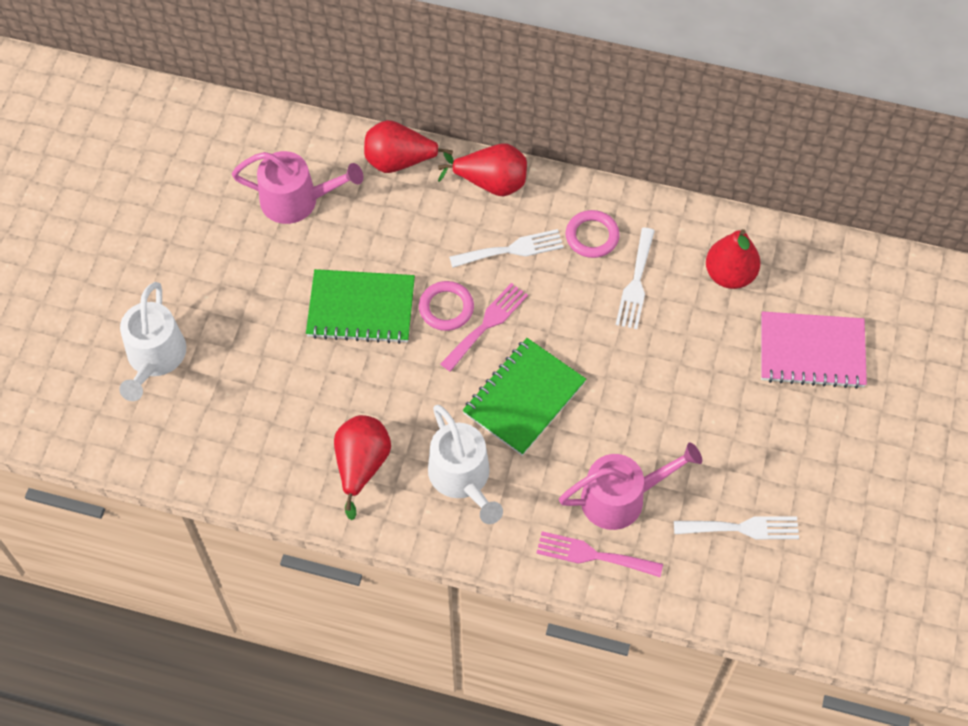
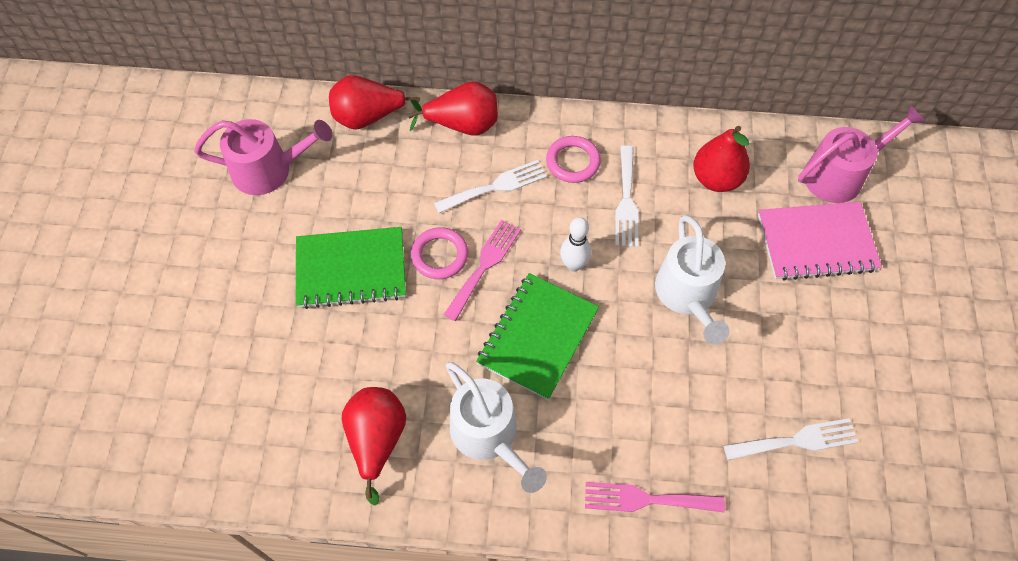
camera: 10 degrees left, 0 degrees up
(155, 358) = (135, 357): white watering can -> white watering can (687, 295)
(572, 336) = (574, 264): none -> white bowling pin
(621, 498) = (662, 429): pink watering can -> pink watering can (840, 174)

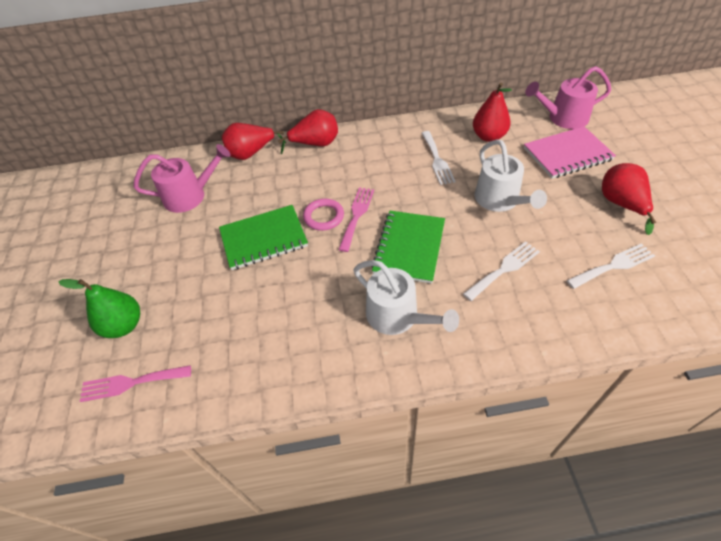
camera: 10 degrees left, 10 degrees down
(150, 351) = (124, 325): none -> green pear
(377, 440) = (315, 341): red pear -> red pear (621, 204)
(495, 186) = (348, 171): white fork -> white fork (504, 269)
(573, 162) = (394, 147): pink ring -> none
(574, 264) = (417, 201): white bowling pin -> none
(646, 499) = (528, 329): pink fork -> pink fork (131, 383)
(840, 174) = (563, 118): pink watering can -> pink watering can turned 150 degrees counterclockwise

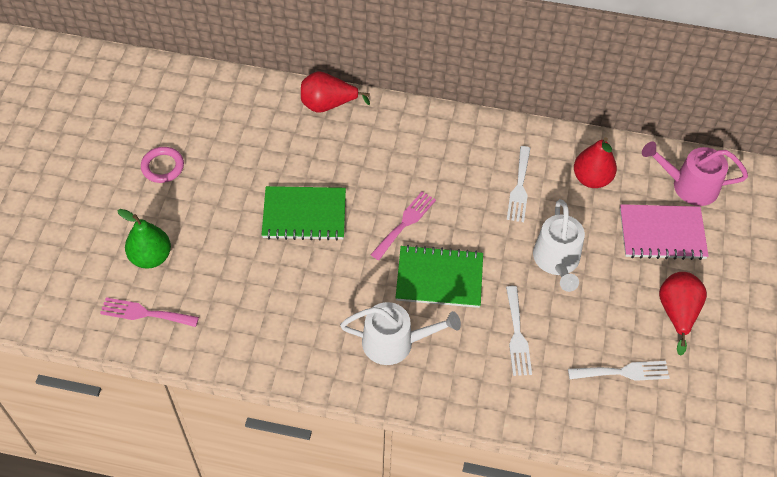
camera: 15 degrees right, 5 degrees up
(190, 196) = (248, 136): pink watering can -> none
(315, 144) = (400, 118): red pear -> none
(324, 217) = (372, 212): pink ring -> pink ring (163, 167)
(397, 316) = (394, 342): white watering can -> white watering can turned 60 degrees counterclockwise
(409, 247) = (439, 278): green notebook -> green notebook turned 60 degrees clockwise
(504, 269) = (517, 335): white fork -> white fork turned 105 degrees clockwise

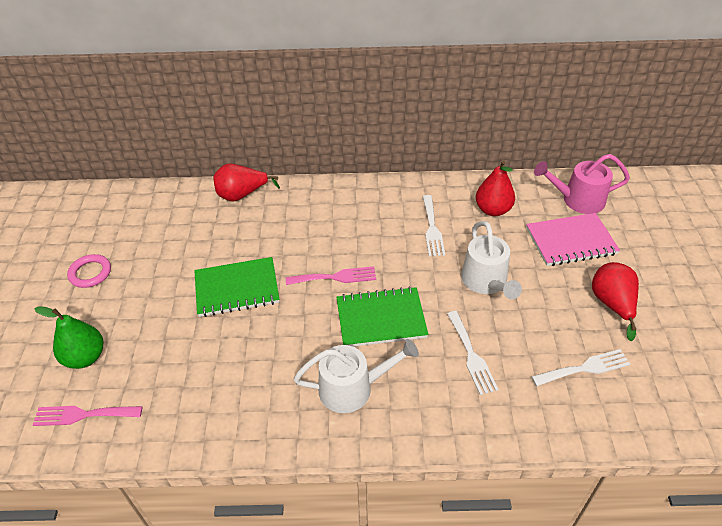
camera: 10 degrees left, 10 degrees down
(405, 223) = (335, 277): pink fork -> pink fork turned 60 degrees clockwise

